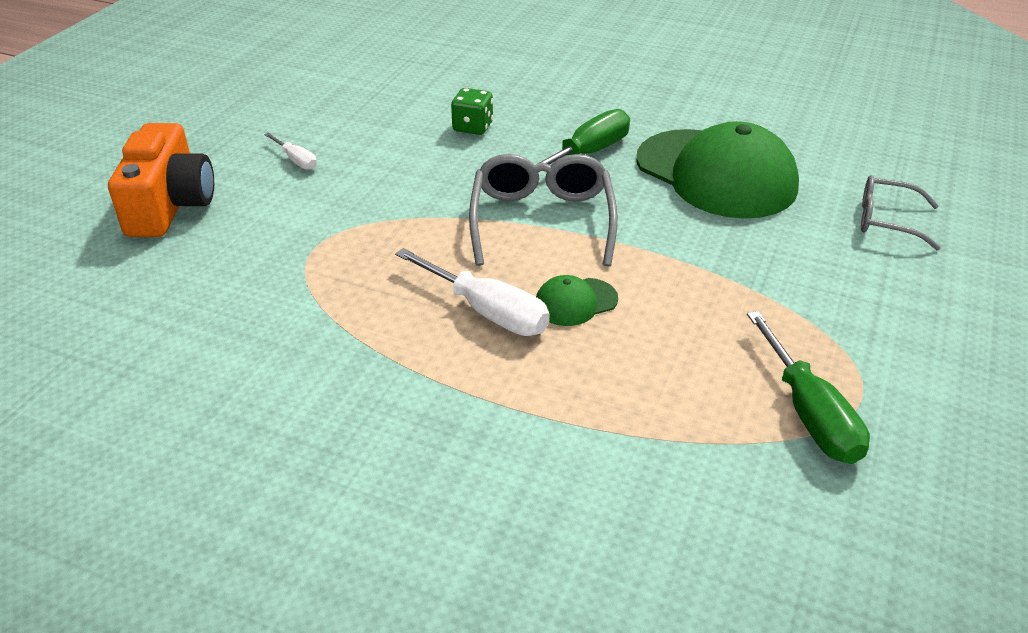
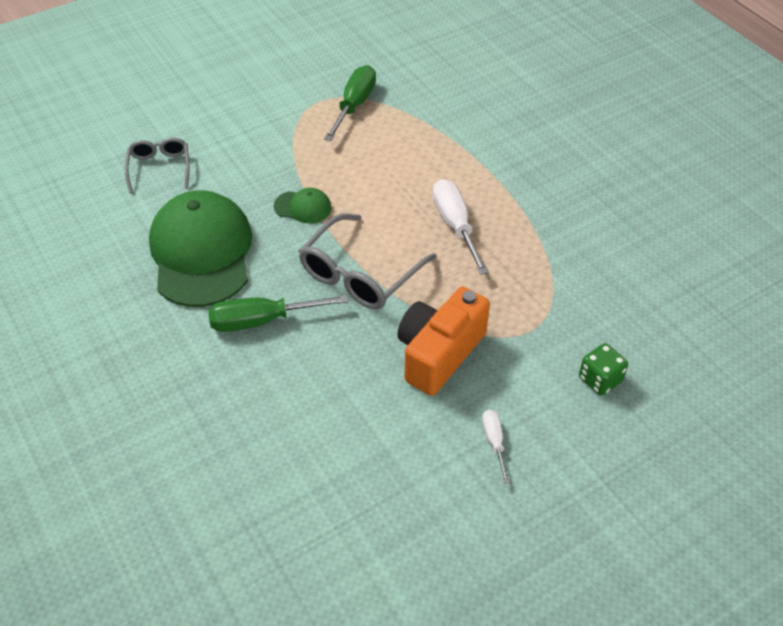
camera: 145 degrees left, 10 degrees up
(170, 206) = (624, 436): orange camera -> orange camera (439, 353)
(473, 127) = (316, 404): green dice -> green dice (600, 380)
(575, 302) = (400, 207): green cap -> green cap (303, 207)
(886, 220) = (159, 168): grey glasses -> grey glasses turned 150 degrees counterclockwise

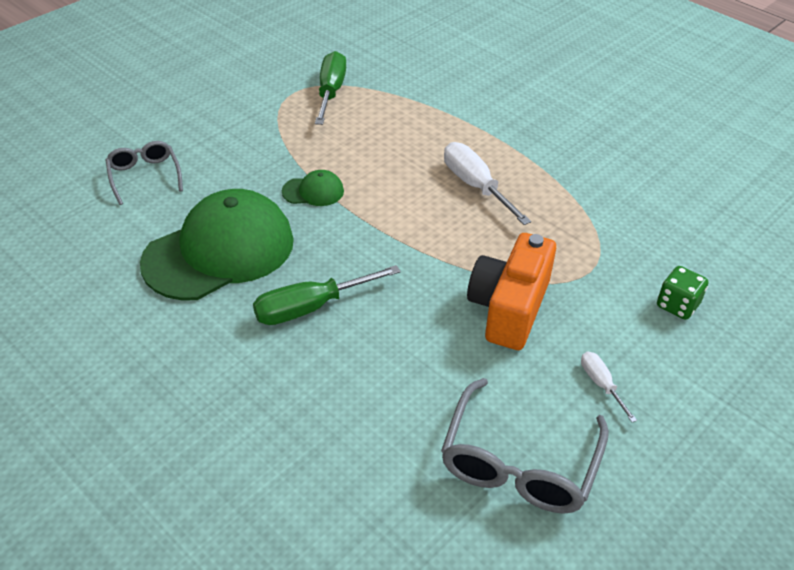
camera: 15 degrees left, 5 degrees down
(201, 253) = (219, 251): green cap -> green cap turned 75 degrees clockwise
(360, 274) = (397, 246): grey glasses -> grey glasses (519, 463)

